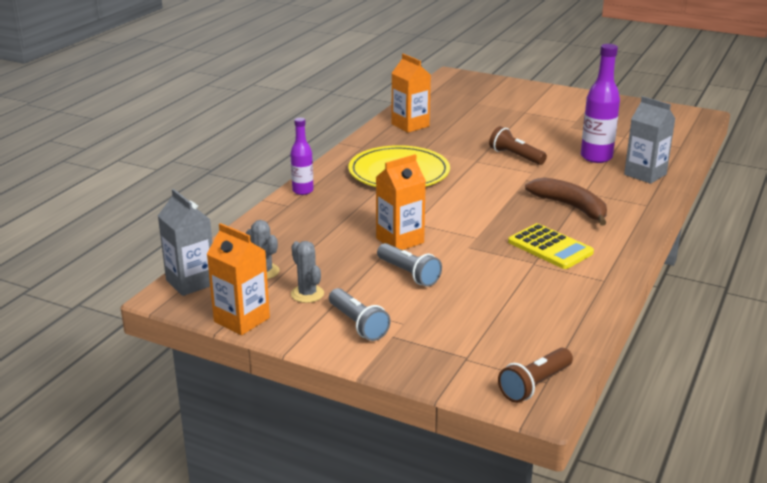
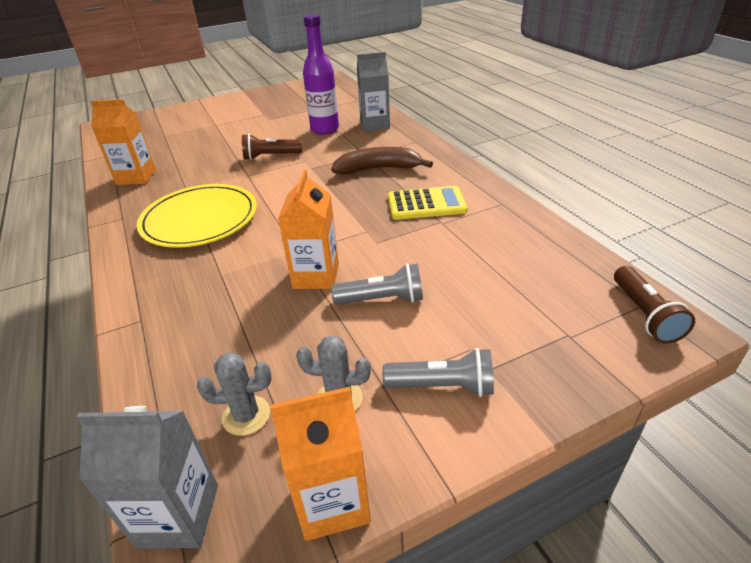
camera: 50 degrees left, 10 degrees up
(303, 191) = (131, 294): purple bottle -> none

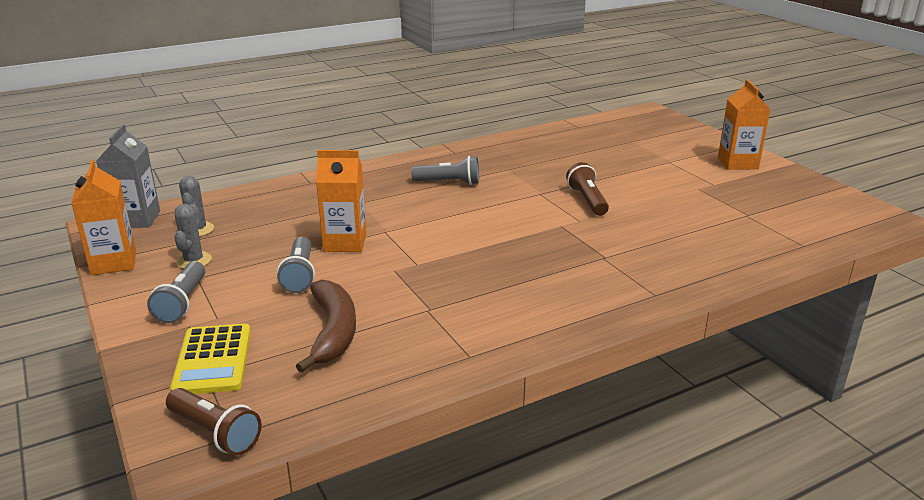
camera: 85 degrees right, 10 degrees down
(136, 177) = (531, 145): orange carton -> orange carton (737, 163)
(200, 219) = (449, 183): yellow plate -> grey flashlight
(325, 129) = (677, 226): purple bottle -> none
(375, 124) = (707, 261): grey carton -> none
(378, 169) = (562, 267): brown banana -> brown banana (333, 332)
(426, 204) = (471, 300): yellow calculator -> yellow calculator (213, 360)
(644, 315) = (215, 433): brown flashlight -> brown flashlight turned 135 degrees counterclockwise

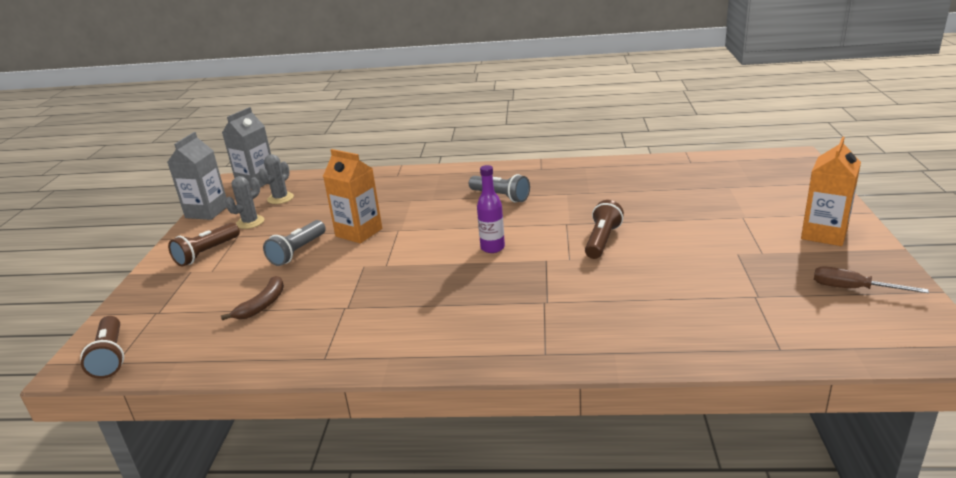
camera: 35 degrees right, 0 degrees up
(114, 262) = (207, 212): orange carton -> grey carton
(182, 303) = (206, 253): grey flashlight -> brown flashlight
(213, 360) = (172, 302): yellow calculator -> none
(333, 332) = (262, 305): brown banana -> brown banana, size x0.63
(501, 226) = (492, 248): none -> purple bottle
(798, 195) = (853, 289): none -> brown screwdriver

